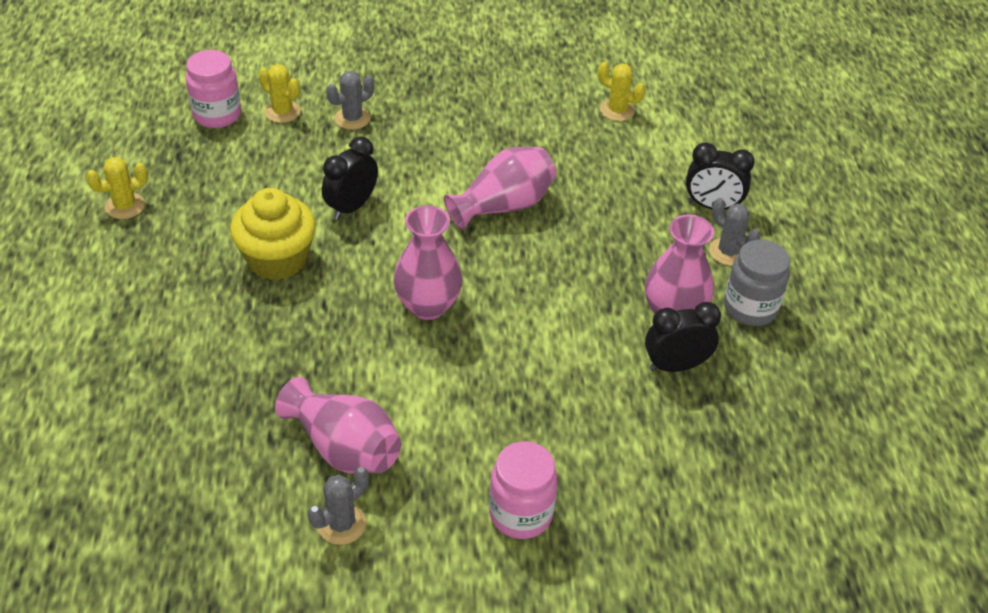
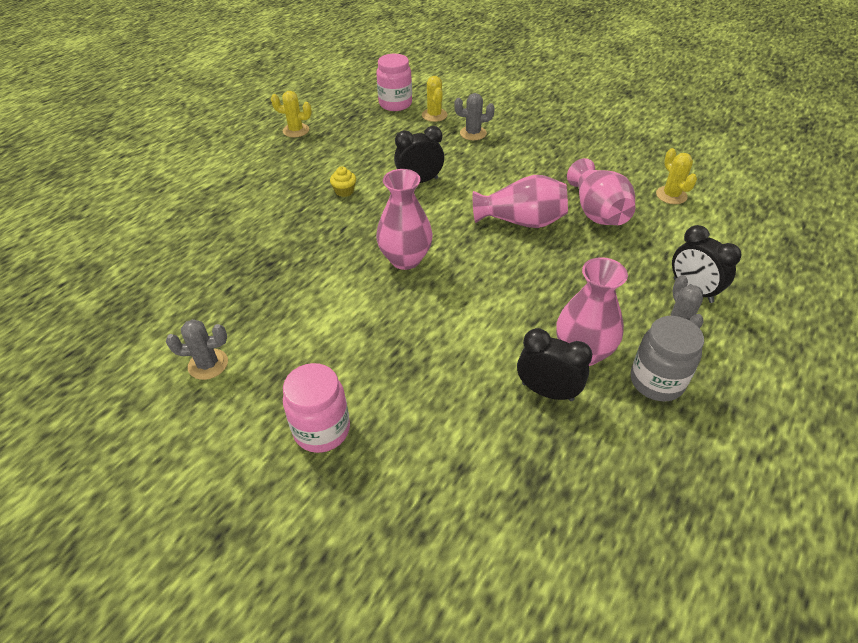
camera: 40 degrees right, 0 degrees up
(277, 259) = (344, 191): yellow cupcake -> yellow cupcake, size x0.43
(344, 448) = (261, 318): pink vase -> pink vase (597, 212)

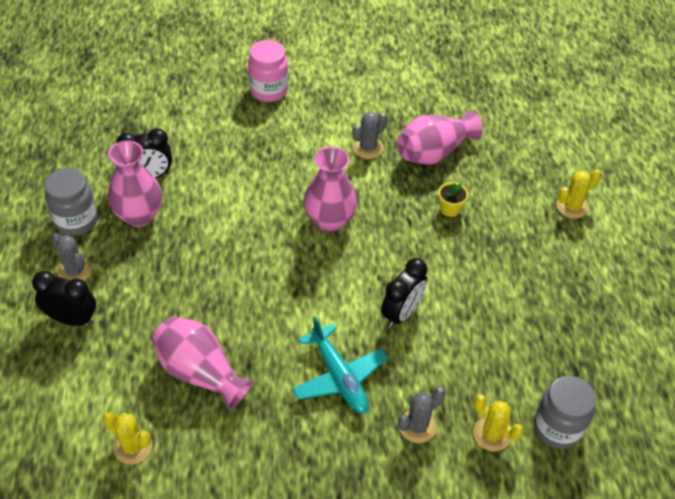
camera: 140 degrees right, 5 degrees up
(208, 364) = (374, 86): grey cactus -> grey cactus (368, 148)
(296, 130) = (599, 311): yellow cactus -> yellow cactus (572, 206)
(301, 221) = (450, 209): none -> yellow flower pot
(344, 191) = (454, 260): yellow cupcake -> none
(395, 104) = (557, 427): pink jar -> grey jar
(498, 170) = (339, 377): none -> turquoise plane
(521, 221) = (265, 316): pink vase -> pink vase (434, 152)

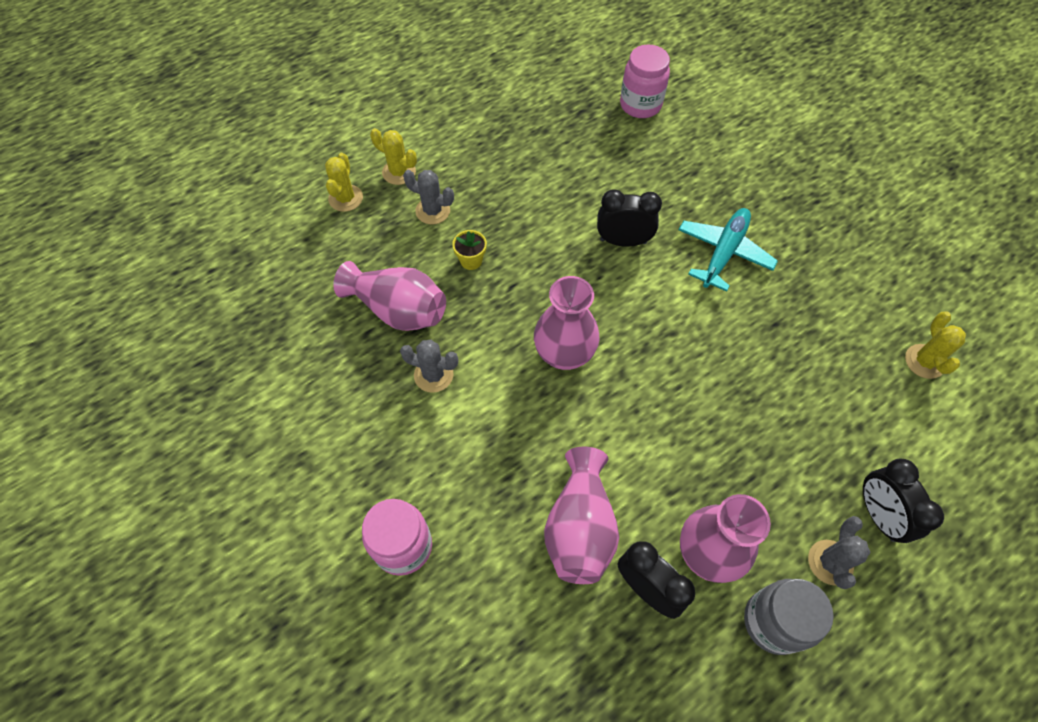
camera: 120 degrees left, 10 degrees up
(200, 372) = (817, 357): pink vase -> pink vase (579, 527)
(417, 426) = (717, 182): grey cactus -> grey cactus (433, 211)
(491, 434) = (681, 138): yellow cactus -> yellow cactus (346, 198)
(557, 427) = (640, 105): grey jar -> pink jar

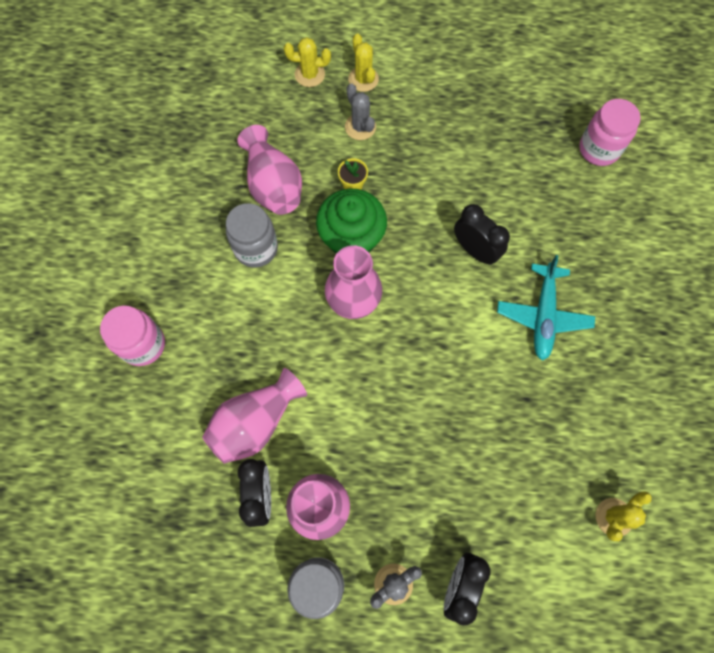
camera: 40 degrees right, 10 degrees up
(346, 198) = (309, 74): yellow cactus -> yellow cactus turned 45 degrees clockwise
(433, 375) = (256, 248): grey cactus -> grey jar
(512, 304) = (351, 238): none -> green cupcake
(723, 252) = (543, 316): turquoise plane -> turquoise plane turned 120 degrees clockwise

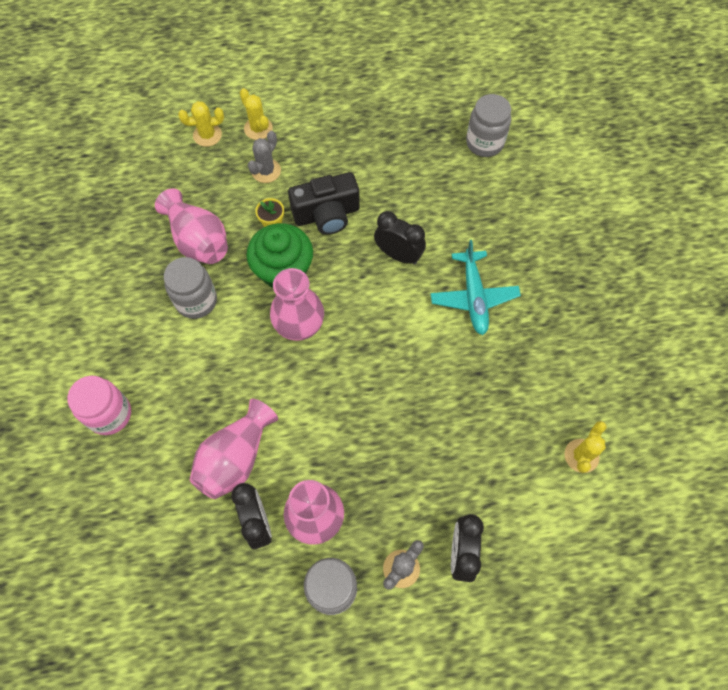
camera: 15 degrees left, 5 degrees down
(360, 127) = (266, 171): grey cactus -> grey cactus turned 75 degrees clockwise
(411, 188) = (327, 214): none -> black camera
(599, 149) = (484, 143): pink jar -> grey jar

